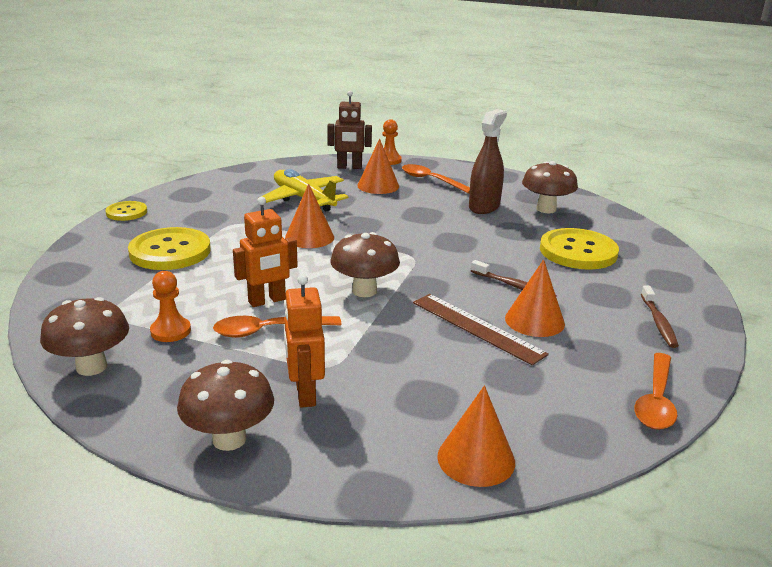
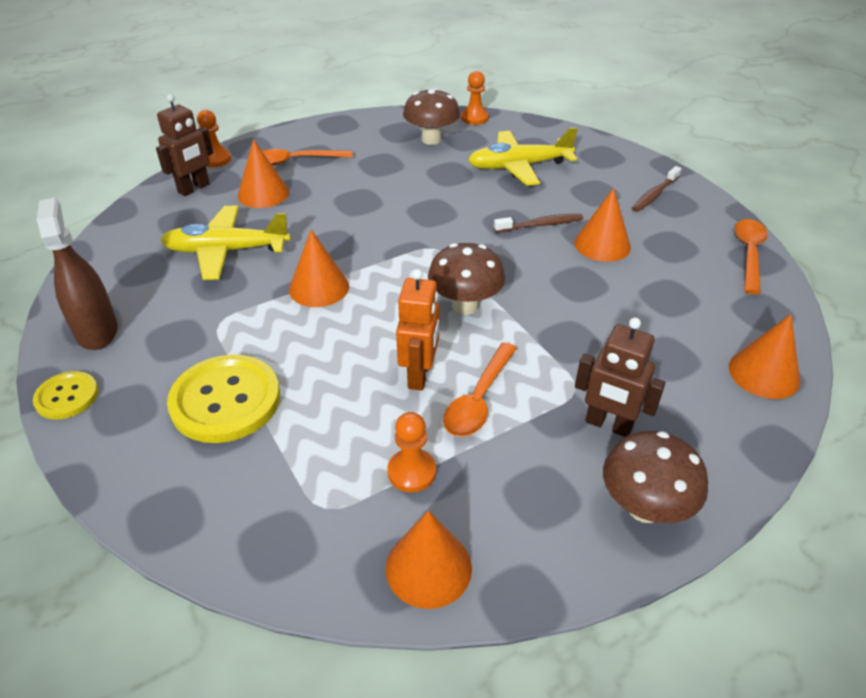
camera: 50 degrees left, 15 degrees up
(91, 367) = (428, 567): brown mushroom -> orange cone
(305, 394) = (608, 425): orange robot -> brown robot
(477, 328) = (586, 277): brown ruler -> none
(484, 207) = (387, 164): brown spray bottle -> brown spray bottle (97, 331)
(578, 251) = (519, 166): yellow button -> yellow plane
(610, 213) = (474, 118): none -> orange pawn
(656, 401) = (749, 254): orange spoon -> orange spoon turned 135 degrees counterclockwise
(658, 322) = (654, 195): brown toothbrush -> brown toothbrush turned 90 degrees clockwise

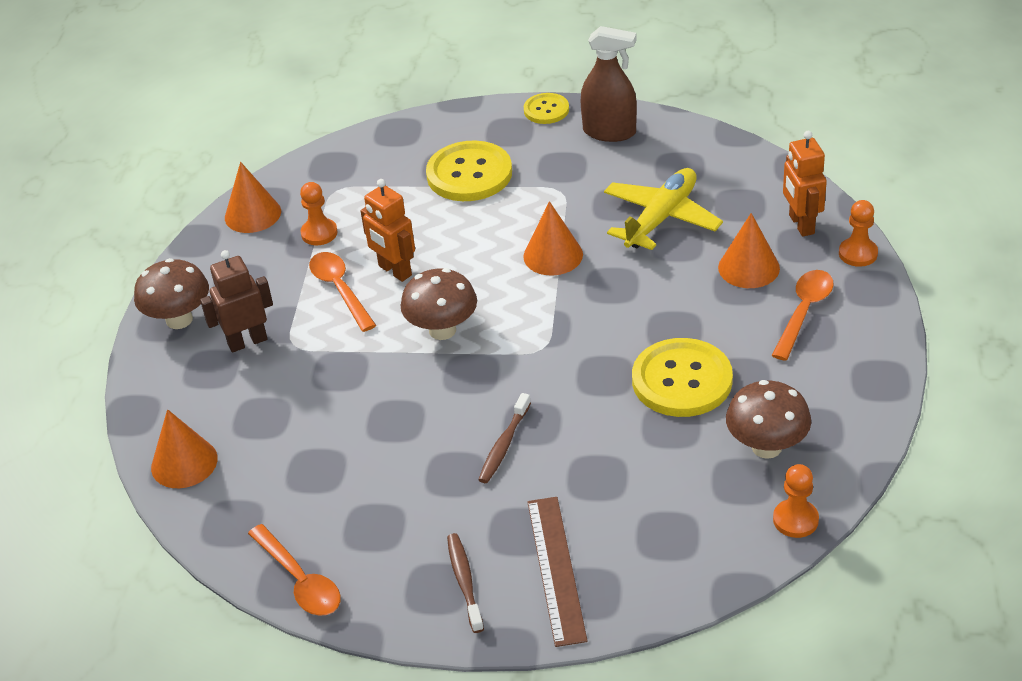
camera: 130 degrees right, 0 degrees up
(194, 188) = (801, 224): brown robot -> orange robot
(406, 182) = (682, 380): none -> yellow button
(519, 166) = (632, 494): yellow plane -> none
(602, 170) = (556, 569): none -> brown ruler
(602, 244) = (428, 472): orange cone -> none

